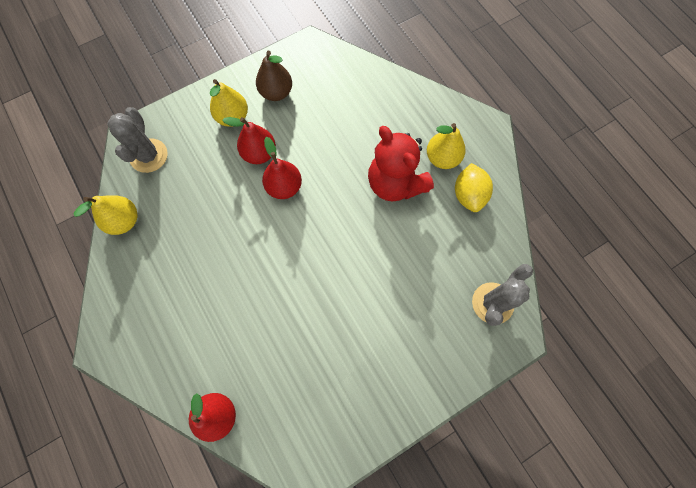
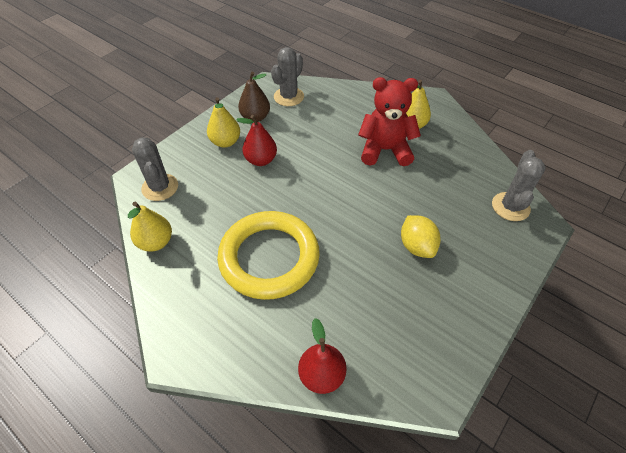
camera: 20 degrees left, 20 degrees down
(221, 276) = (269, 258): none -> yellow ring
(284, 187) = (294, 177): red pear -> none
(324, 74) = (289, 97): none -> grey cactus
(395, 183) = (385, 150): red teddy bear -> red teddy bear turned 150 degrees clockwise
(468, 195) = (446, 142): yellow lemon -> yellow lemon (417, 246)

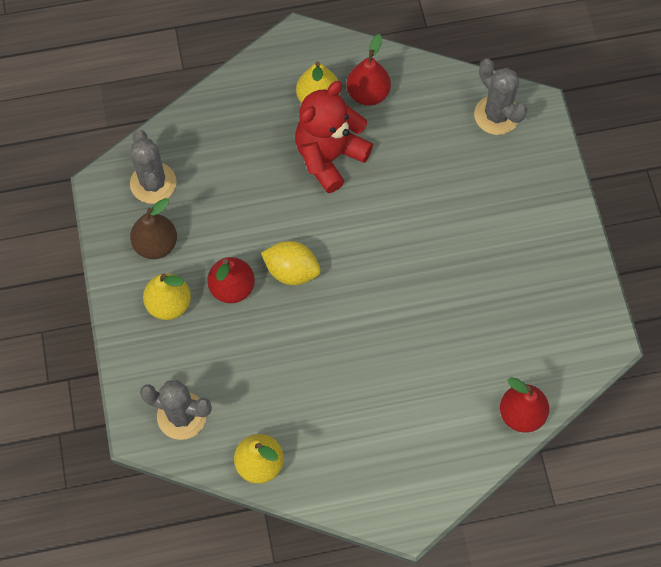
camera: 50 degrees left, 15 degrees up
(269, 258) = (370, 371): yellow ring -> none
(417, 246) = (467, 234): yellow lemon -> yellow lemon (291, 271)
(442, 142) = (368, 93): none -> red pear

